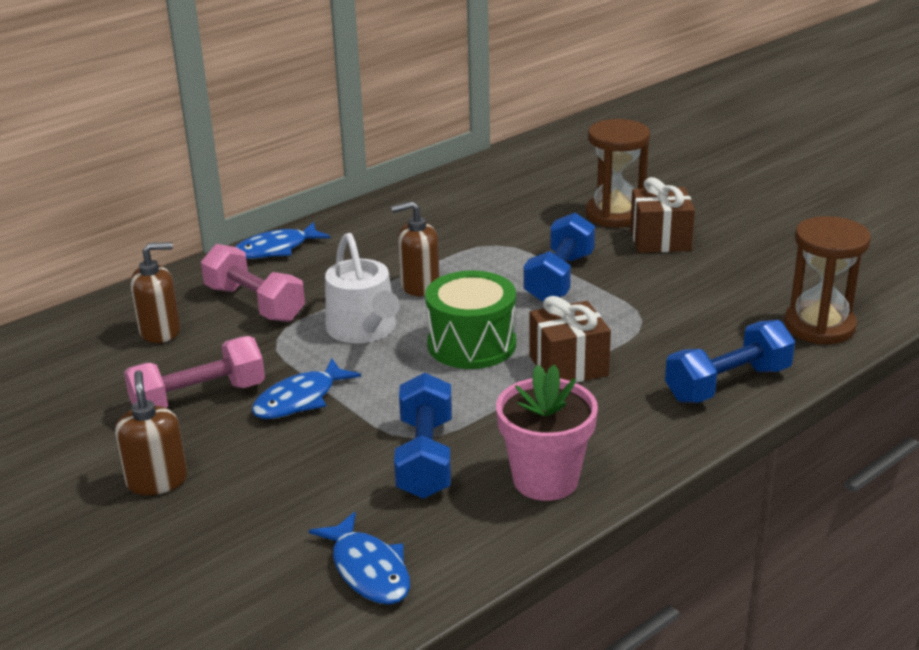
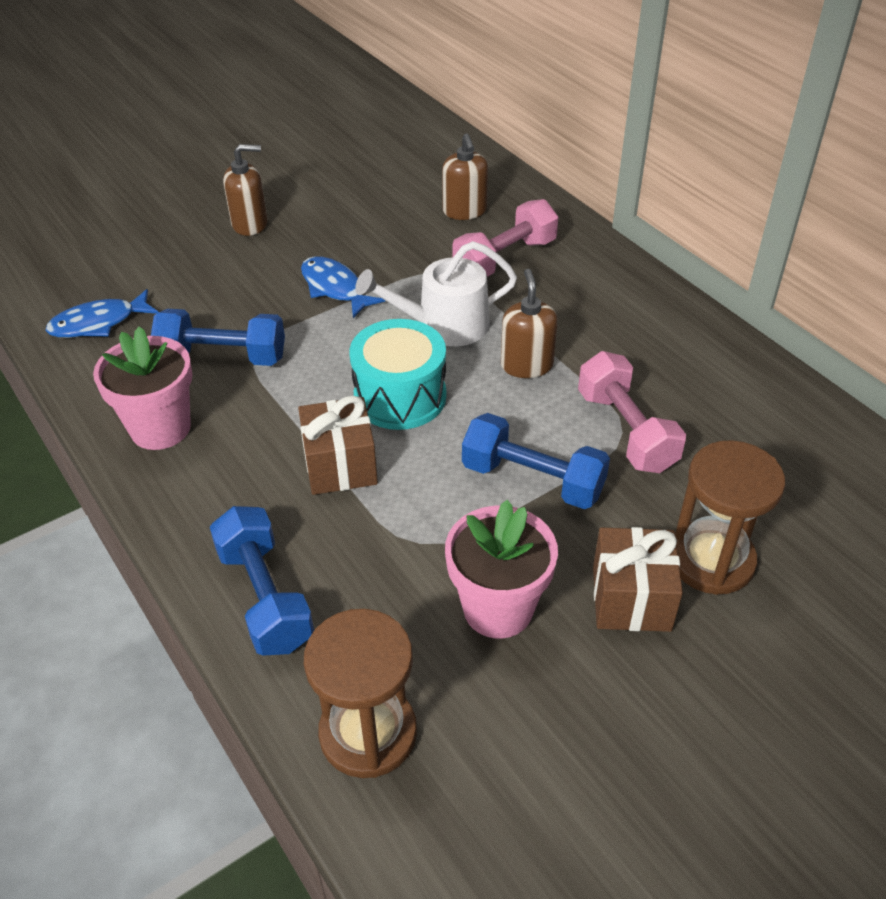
camera: 95 degrees right, 15 degrees up
(199, 398) = (353, 236): pink dumbbell -> pink dumbbell (626, 431)
(276, 249) = (615, 268): blue fish -> none
(471, 344) = (400, 396): green drum -> turquoise drum
(691, 285) = (498, 608): none -> pink flower pot

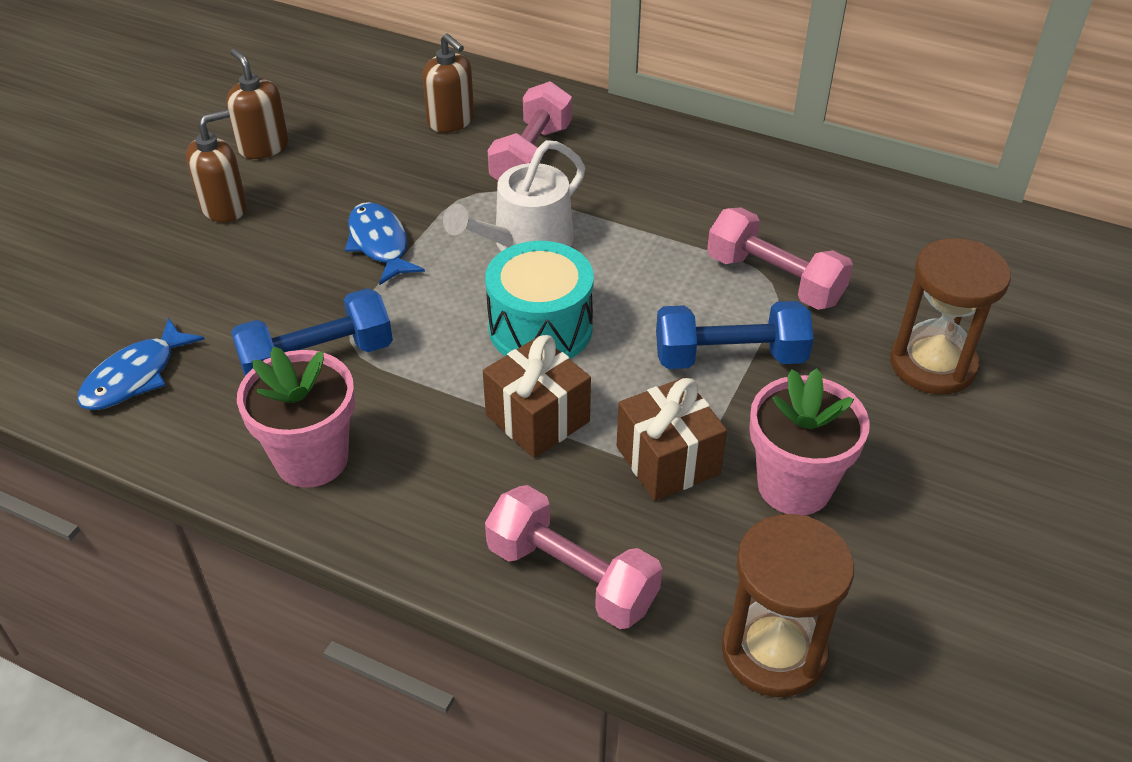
camera: 30 degrees left, 0 degrees up
(265, 597) = (571, 576): blue dumbbell -> pink dumbbell
(335, 288) = (380, 244): blue fish -> blue fish turned 45 degrees clockwise
(526, 365) = (636, 252): brown soap dispenser -> brown soap dispenser (263, 147)
(631, 598) = (896, 426): brown gift -> brown gift (667, 460)

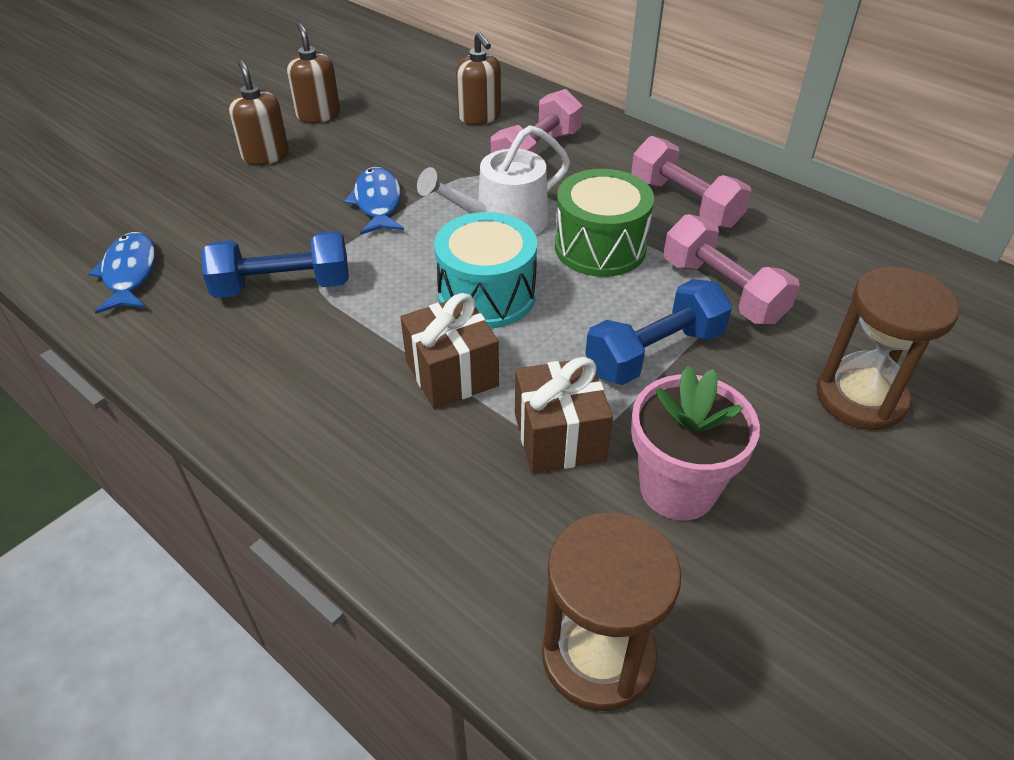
camera: 15 degrees right, 0 degrees up
(135, 376) = (130, 273): blue fish -> blue fish turned 120 degrees clockwise
(224, 208) = (265, 155): brown soap dispenser -> brown soap dispenser turned 90 degrees counterclockwise
(312, 459) = (238, 370): pink flower pot -> none
(571, 576) = (423, 529): pink dumbbell -> pink dumbbell (684, 203)
(637, 254) = (600, 247): none -> green drum
(729, 357) = (655, 353): blue dumbbell -> blue dumbbell turned 45 degrees counterclockwise

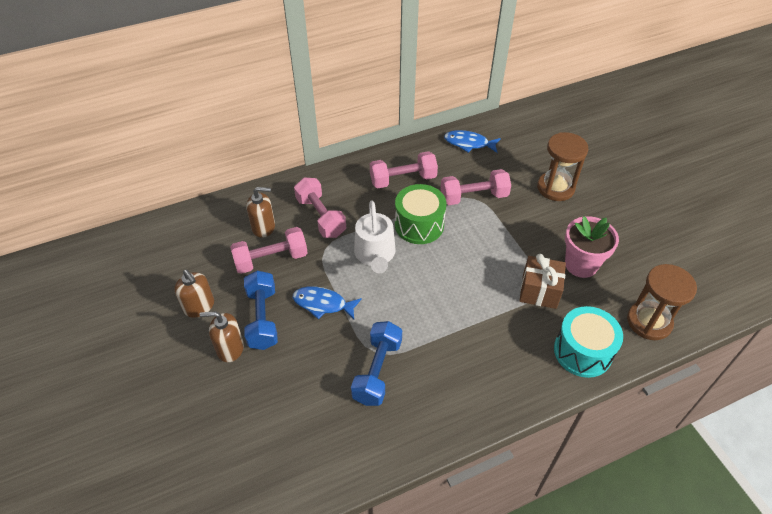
camera: 65 degrees left, 5 degrees up
(130, 273) = (320, 451): blue fish -> blue fish (469, 143)
(318, 115) = (199, 306): brown soap dispenser -> brown soap dispenser turned 135 degrees counterclockwise
(428, 139) = (271, 259): none -> pink dumbbell
(452, 373) = (483, 316): brown gift -> none
(487, 295) = (432, 283): turquoise drum -> turquoise drum (582, 351)
(655, 353) = (502, 237): blue dumbbell -> blue dumbbell (262, 318)

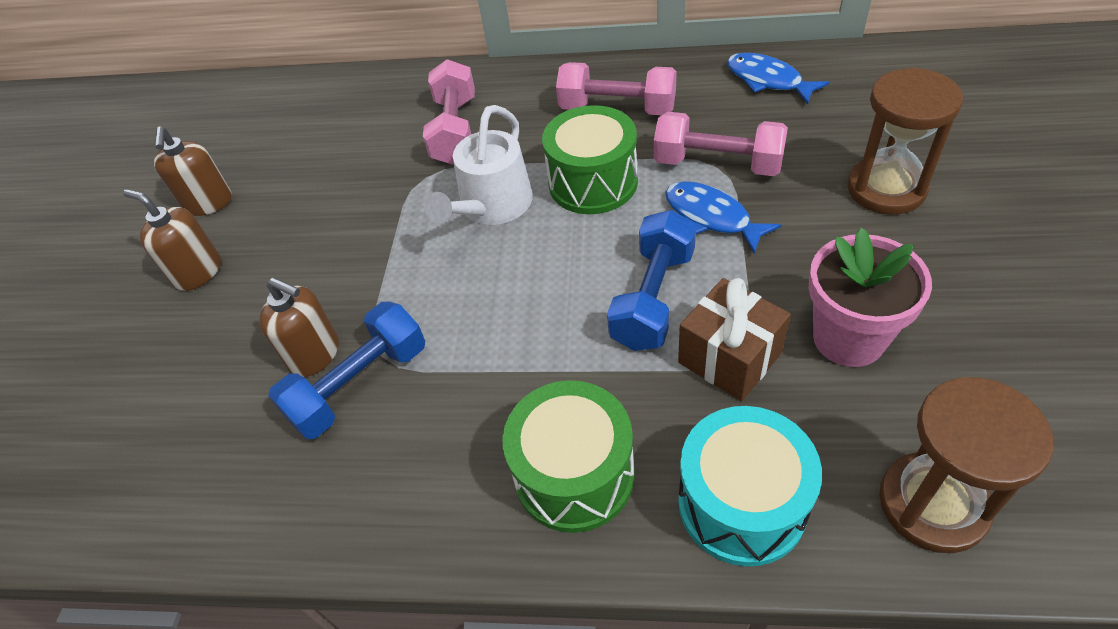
camera: 35 degrees right, 0 degrees up
(262, 318) = (269, 246): blue dumbbell -> blue dumbbell (653, 298)
(263, 227) = (369, 124): brown soap dispenser -> brown soap dispenser (314, 354)
(271, 259) = (344, 169): pink dumbbell -> none
(323, 304) = (362, 254): blue fish -> blue fish (711, 217)
(509, 369) = (574, 474): none -> green drum

